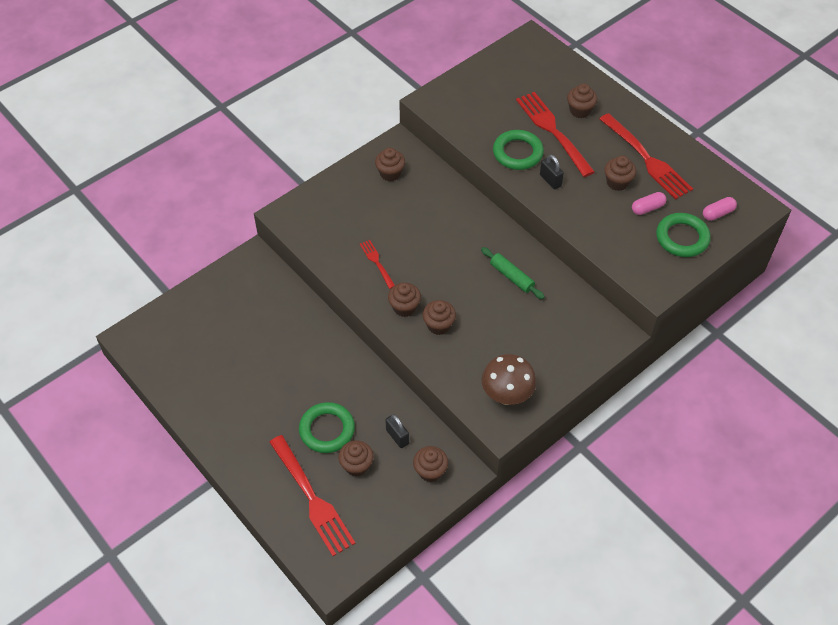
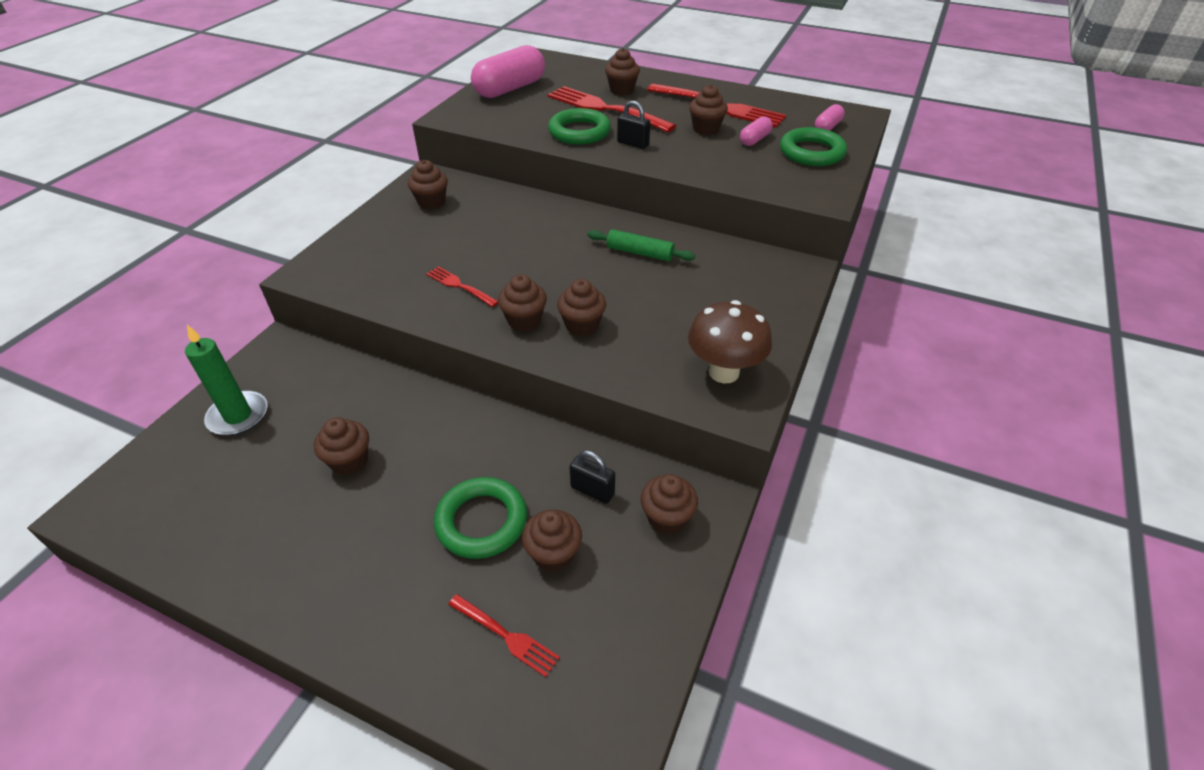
camera: 25 degrees left, 10 degrees down
(217, 304) = (238, 416): none -> green candle
(269, 361) = (349, 461): none -> brown cupcake
(312, 498) = (506, 636): red fork -> red fork, size x0.50
(491, 80) = (510, 89): none -> pink capsule

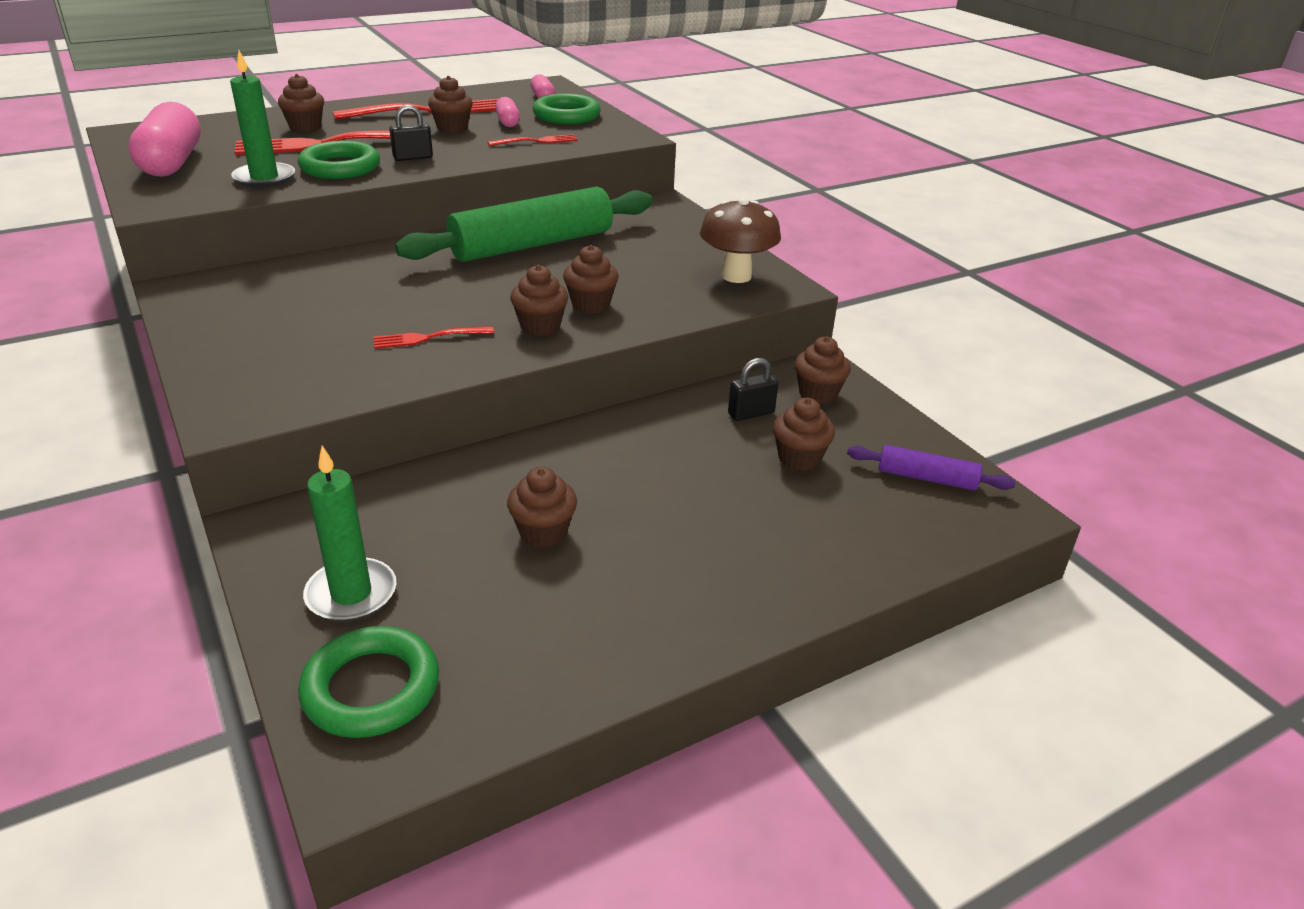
camera: 55 degrees left, 10 degrees down
(431, 202) = (240, 302): brown cupcake -> none
(481, 521) = (722, 481): green ring -> green ring (371, 688)
(506, 636) = (860, 514): red fork -> red fork (536, 141)
(528, 121) = (264, 178): none -> green candle
(602, 663) = (926, 478): none -> purple rolling pin
(640, 253) = (532, 245): green rolling pin -> green rolling pin, size x2.15

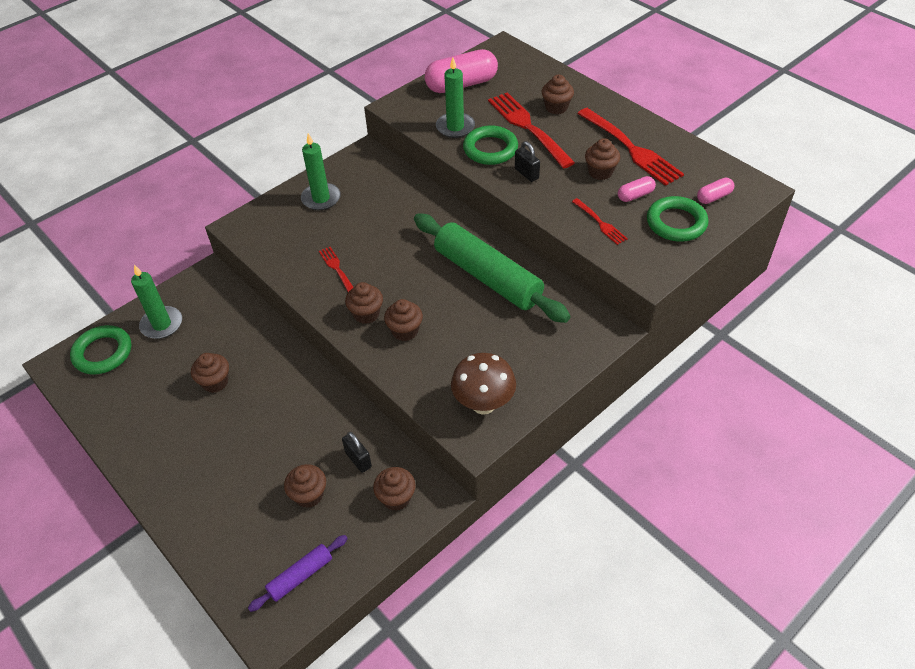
camera: 80 degrees right, 15 degrees up
(247, 334) = (321, 198): none -> green candle
(926, 478) = (300, 576): purple rolling pin -> purple rolling pin turned 45 degrees clockwise

